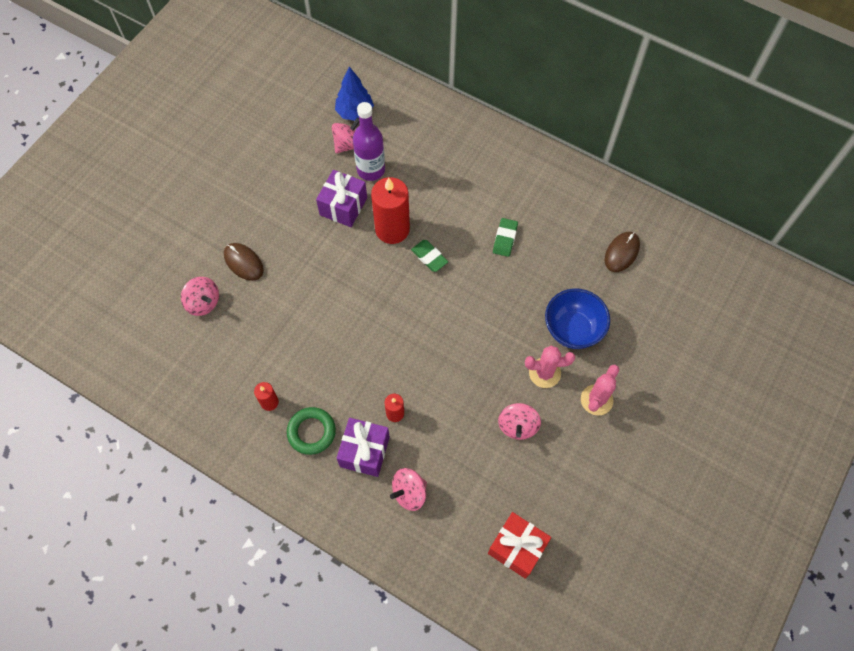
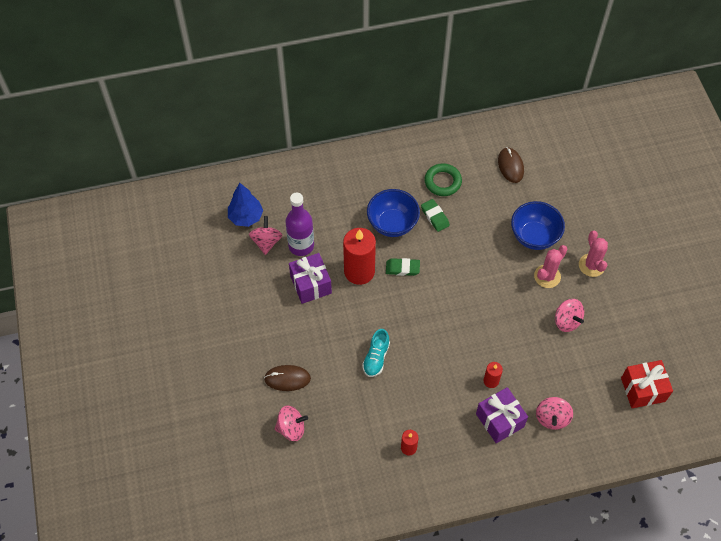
camera: 45 degrees left, 5 degrees down
(311, 432) = (455, 440): green ring -> green ring (442, 182)
(326, 309) = (376, 358): none -> turquoise shoe
(462, 215) = (392, 224): none -> blue bowl

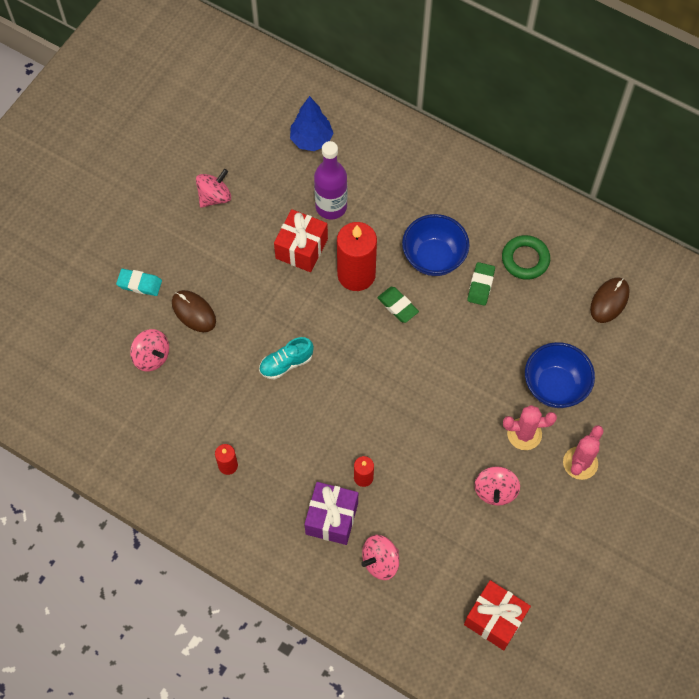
camera: 45 degrees right, 5 degrees up
(234, 392) = (139, 284): none -> turquoise eraser
(266, 242) = (305, 177): pink spinning top -> pink spinning top (214, 197)
(311, 284) = (301, 248): purple gift -> red gift

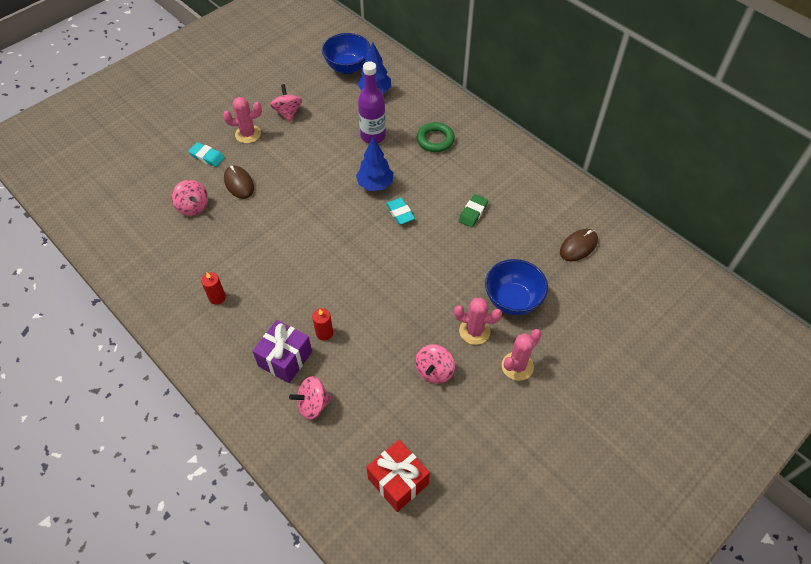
camera: 15 degrees right, 10 degrees down
(177, 240) = (248, 134): none -> pink cactus
(214, 197) = (288, 113): pink spinning top -> pink spinning top turned 75 degrees counterclockwise
(286, 363) = (295, 234): turquoise shoe -> none
(301, 248) = (339, 158): red gift -> none
(356, 274) = (375, 184): red candle -> blue tree
(397, 306) = (400, 213): green eraser -> turquoise eraser
(434, 258) = (441, 186): blue bowl -> blue bowl (347, 67)
(525, 259) = (515, 202): green ring -> green ring (435, 140)

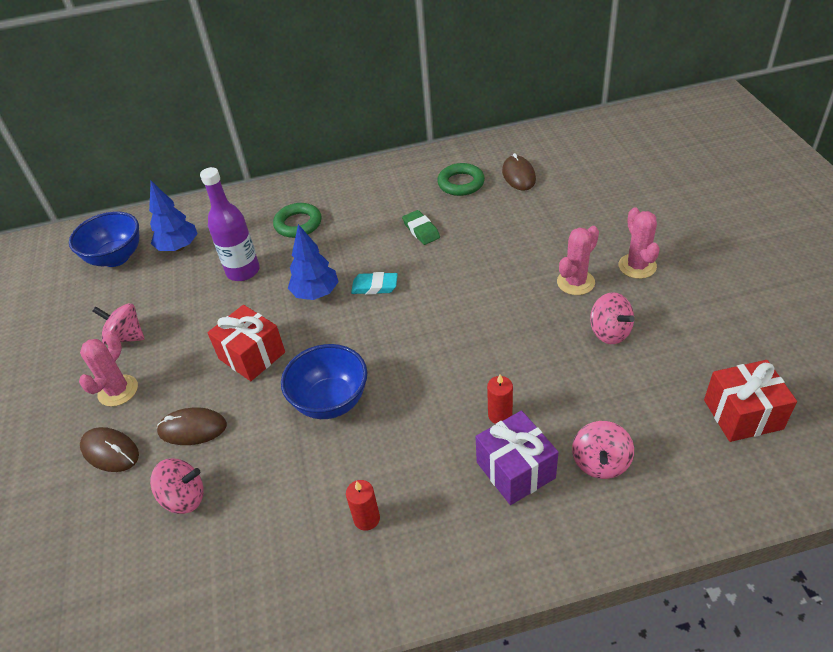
camera: 55 degrees left, 10 degrees down
(207, 156) = (110, 451): turquoise eraser -> brown mouse
(305, 180) = (252, 355): none -> red gift
(512, 300) = (554, 241): blue bowl -> blue bowl (331, 401)
(543, 213) = (461, 183): none -> green ring

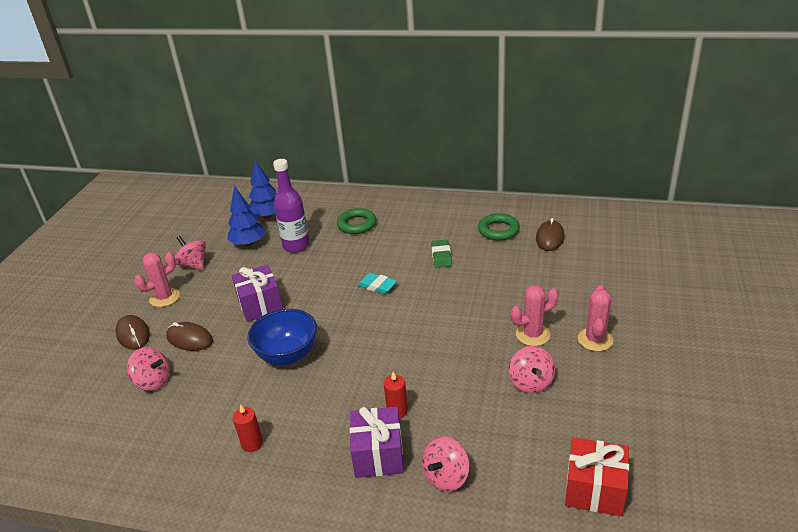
camera: 25 degrees right, 10 degrees down
(116, 258) = (224, 211): blue bowl -> none
(252, 355) = (260, 305): red gift -> purple gift
(316, 293) = (333, 277): blue tree -> blue tree (248, 243)

